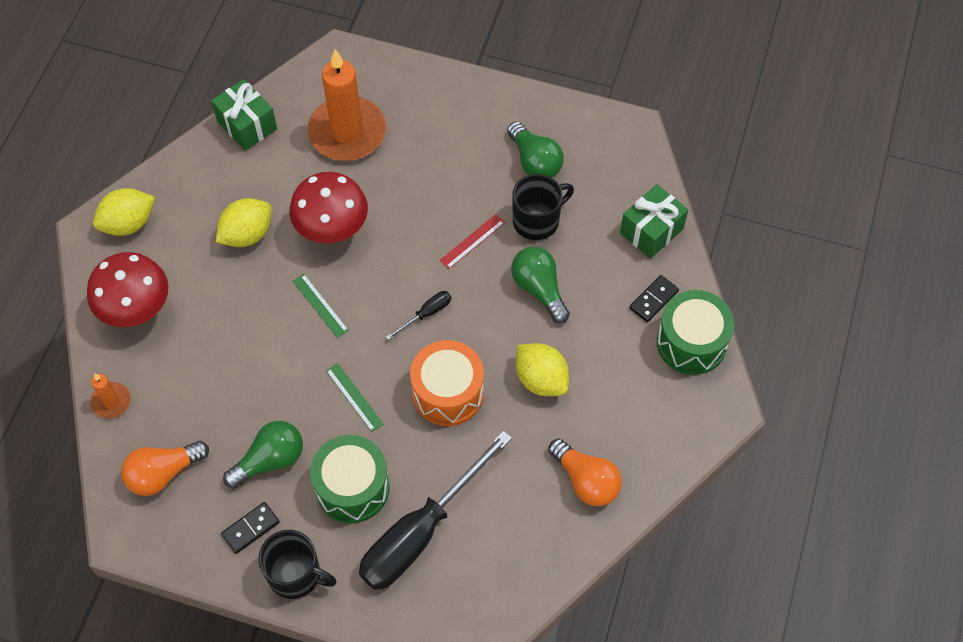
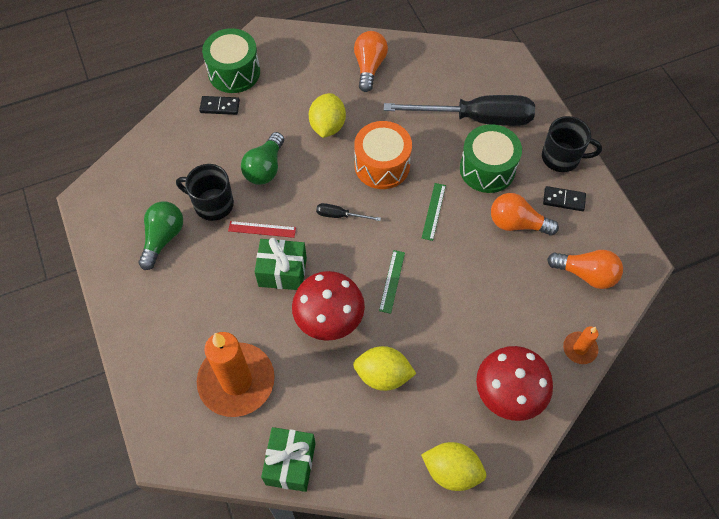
camera: 130 degrees left, 0 degrees up
(270, 460) = (517, 223): green light bulb -> orange light bulb
(296, 574) = (561, 157): black mug -> black mug turned 120 degrees clockwise
(651, 231) = (167, 138): green gift -> green gift (282, 272)

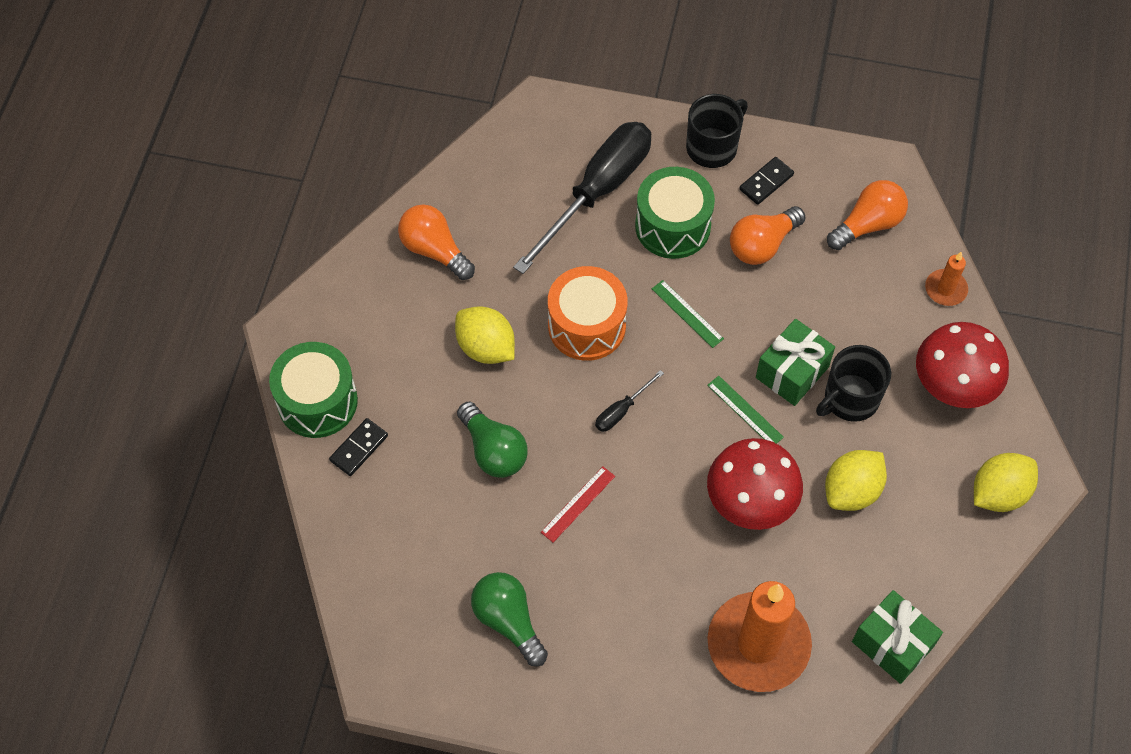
camera: 55 degrees left, 0 degrees up
(212, 204) = (500, 538): black mug -> black mug (850, 399)
(282, 272) = (652, 515): green gift -> green gift (792, 372)

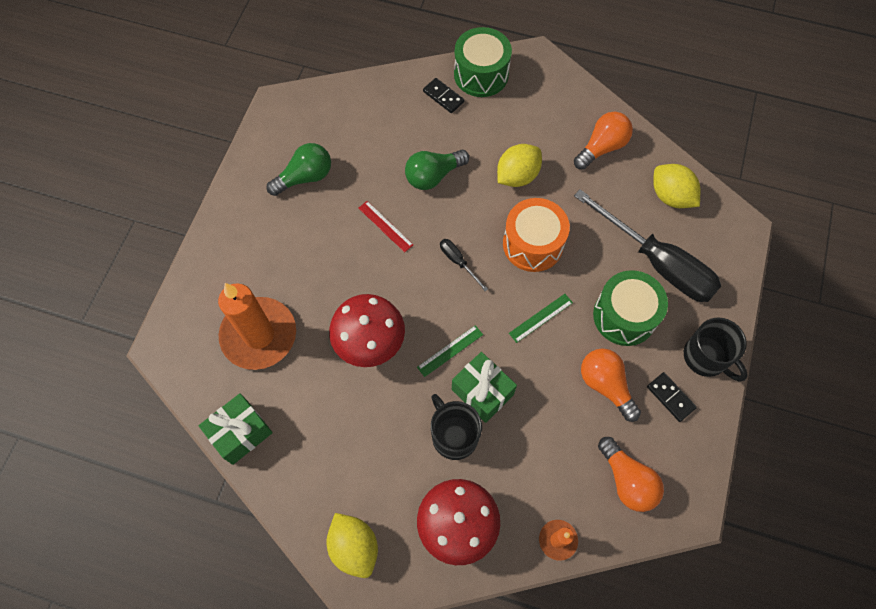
camera: 95 degrees right, 5 degrees up
(851, 491) = (371, 423): yellow lemon -> yellow lemon (670, 196)

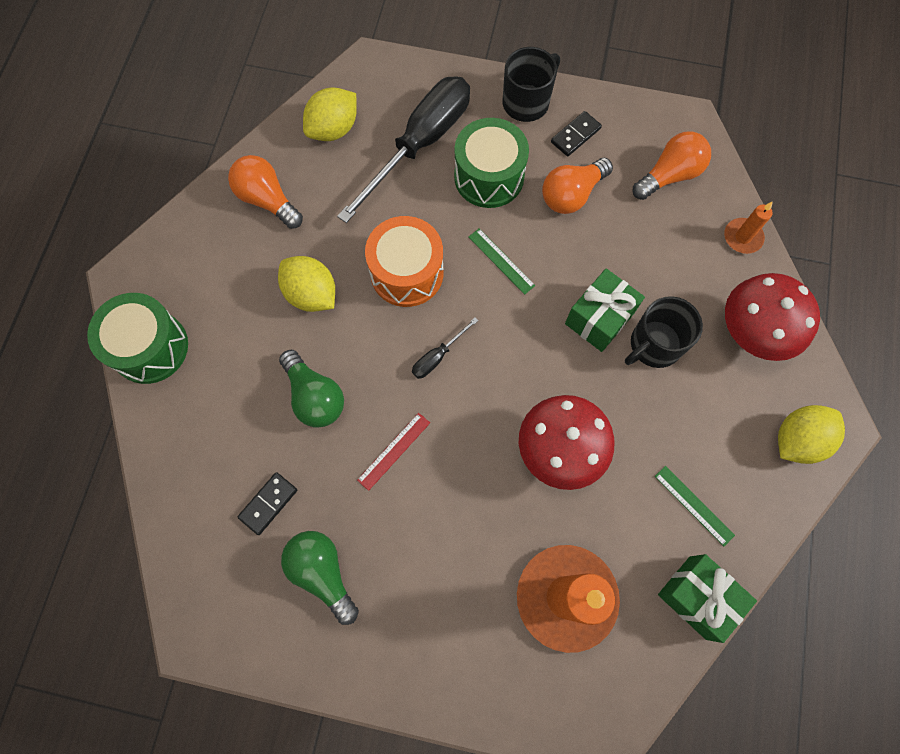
camera: 95 degrees left, 5 degrees up
(443, 97) = (186, 394): black domino -> black domino (268, 503)
(450, 350) = (554, 357): green ruler -> green ruler (693, 505)

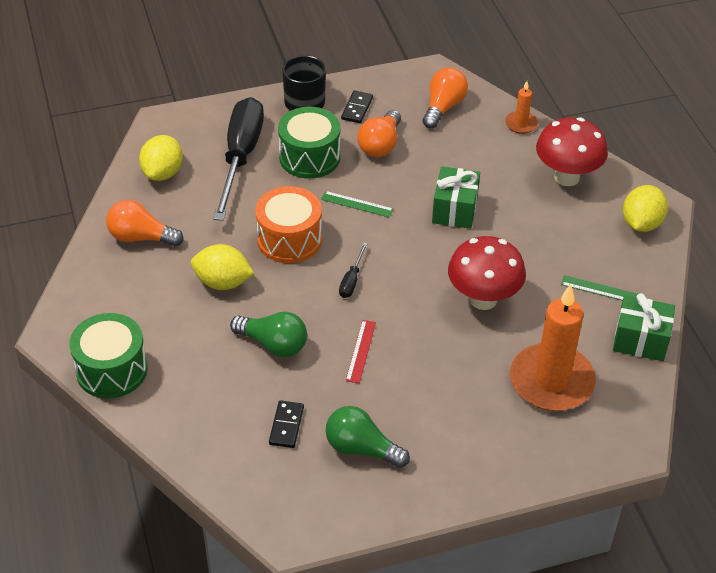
camera: 30 degrees left, 25 degrees down
(654, 345) = (505, 210): black mug -> none

